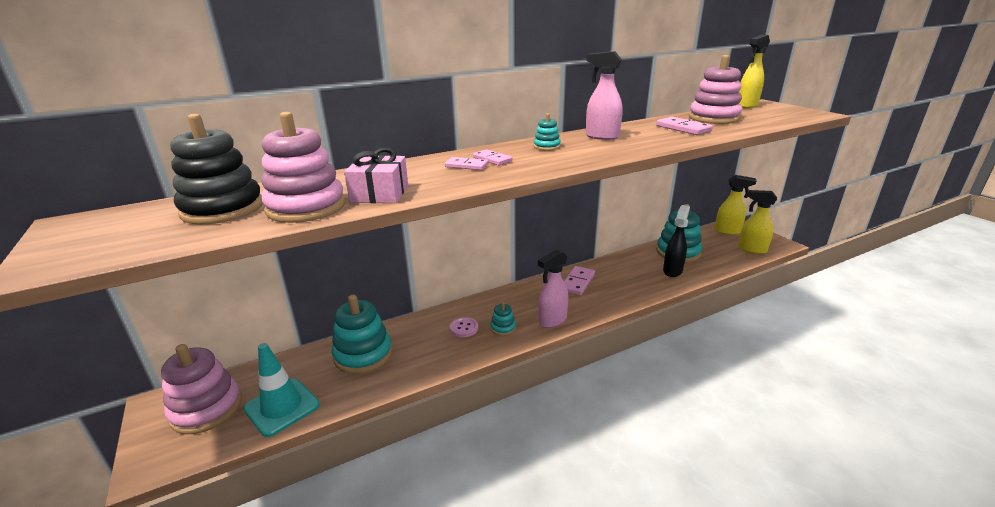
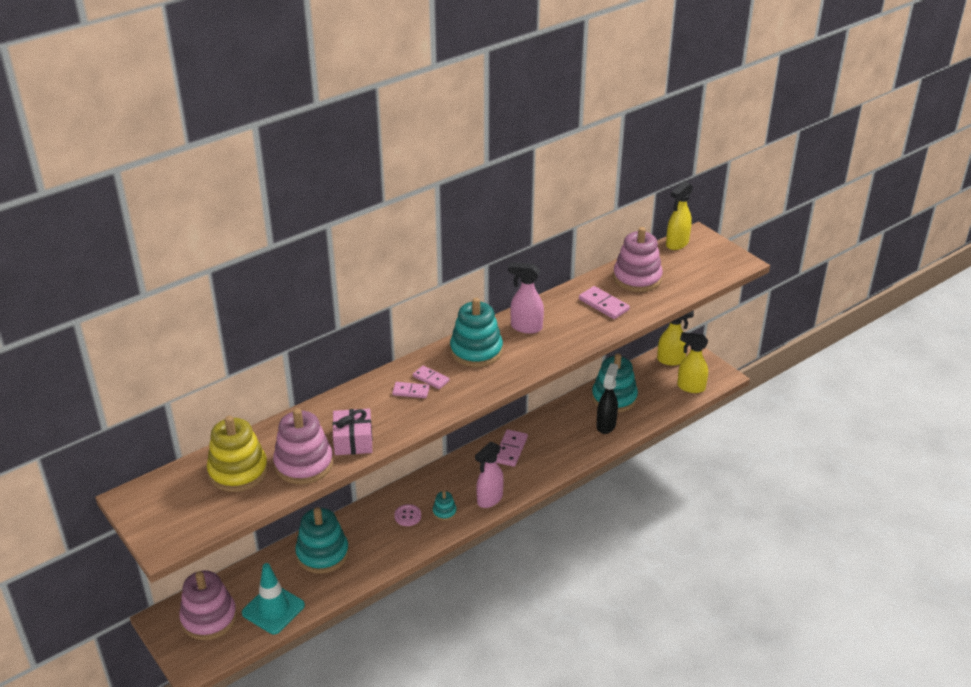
camera: 10 degrees left, 10 degrees up
(223, 209) = (238, 471): black stacking toy -> yellow stacking toy
(546, 146) = (476, 351): turquoise stacking toy -> turquoise stacking toy, size x2.12

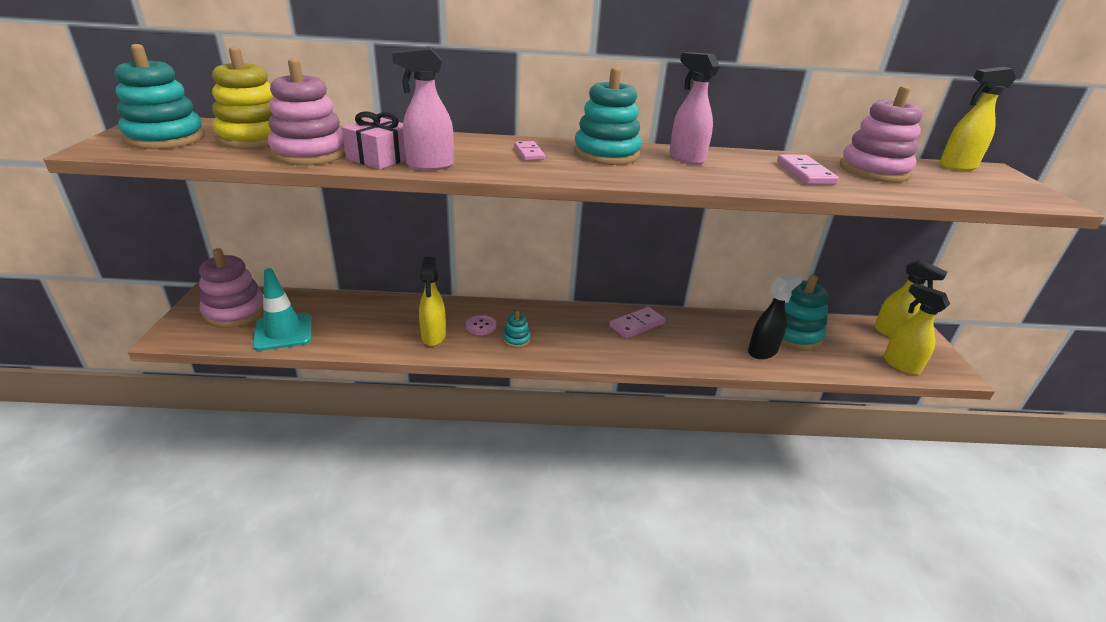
camera: 35 degrees right, 5 degrees down
(322, 554) = (377, 316): turquoise stacking toy -> turquoise stacking toy (165, 138)
(385, 545) = (433, 336): none -> yellow spray bottle
(411, 391) = (495, 153): pink domino -> none
(489, 499) = (570, 351): pink spray bottle -> pink spray bottle (429, 165)

